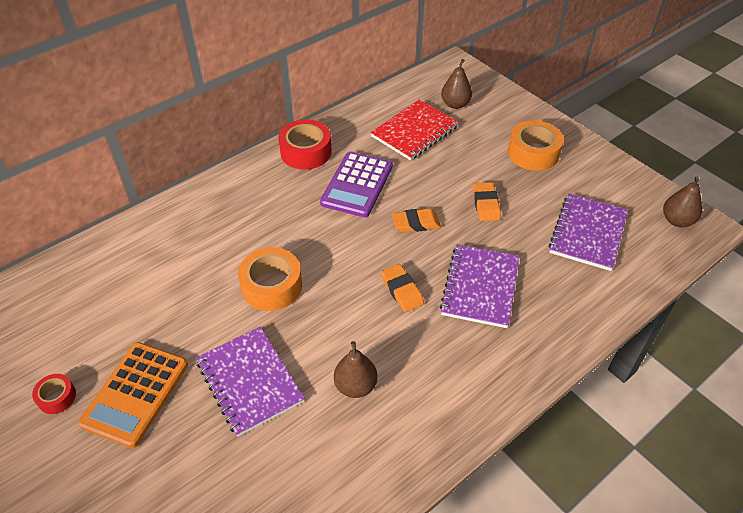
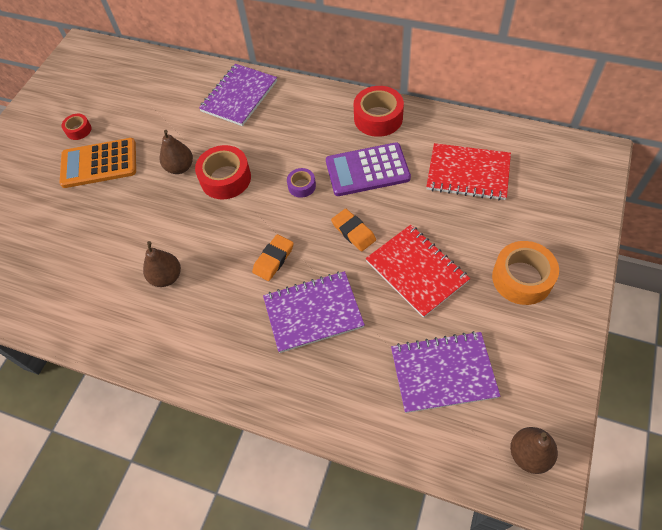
camera: 65 degrees right, 10 degrees up
(249, 381) = (138, 214): purple notebook -> purple notebook (239, 96)
(272, 286) = (225, 178): orange tape -> red tape
(334, 234) = (302, 186): none -> purple tape
(455, 104) = (536, 183): brown pear -> brown pear (180, 167)
(485, 204) = (416, 271): orange eraser -> red notebook

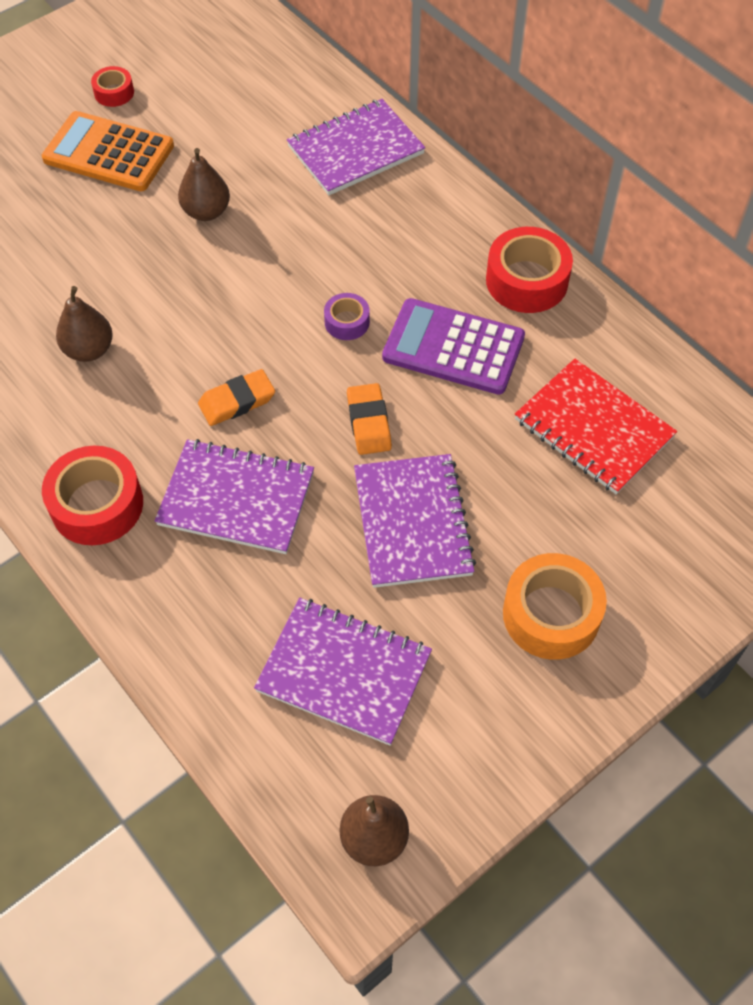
camera: 25 degrees right, 0 degrees up
(225, 178) = (254, 258): red tape -> red tape (97, 504)
(416, 271) = (413, 522): red notebook -> purple notebook

